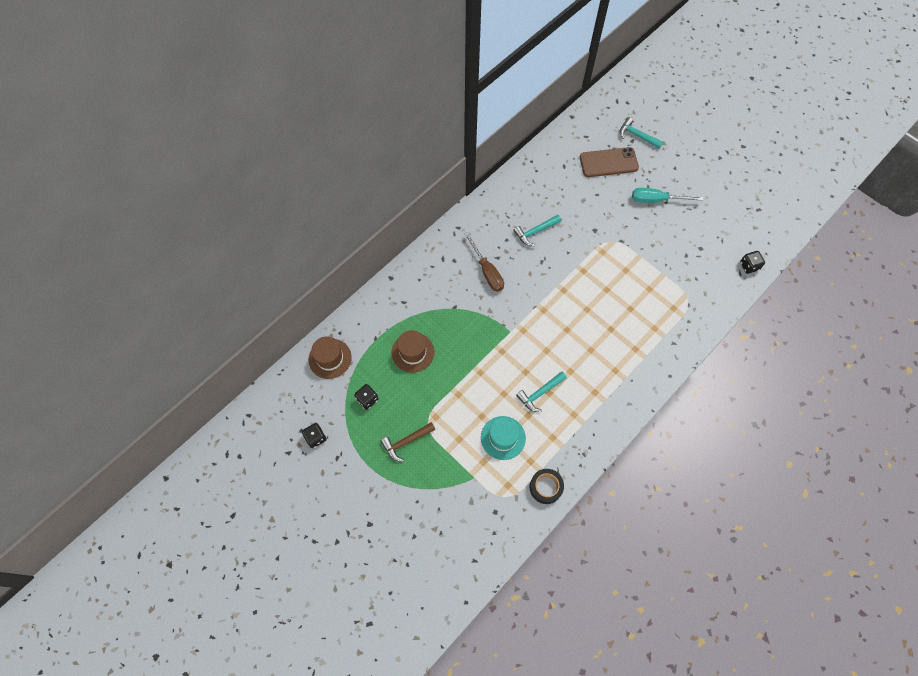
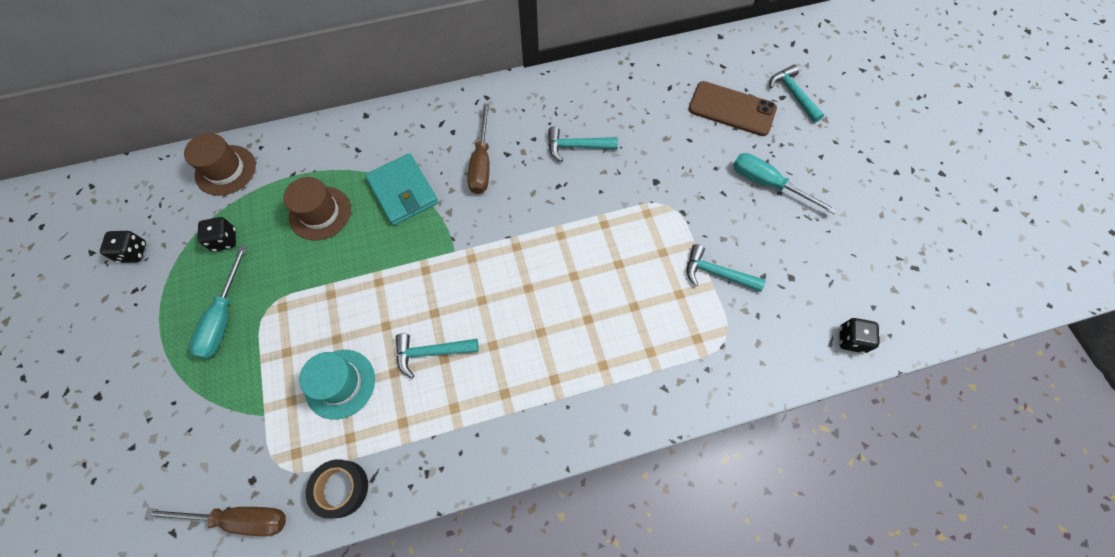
camera: 30 degrees right, 0 degrees up
(406, 442) = (223, 318): brown hammer -> turquoise screwdriver
(453, 313) = (403, 192): none -> turquoise wallet
(504, 533) = (239, 518): none -> brown screwdriver
(661, 266) = (716, 273): none -> turquoise hammer

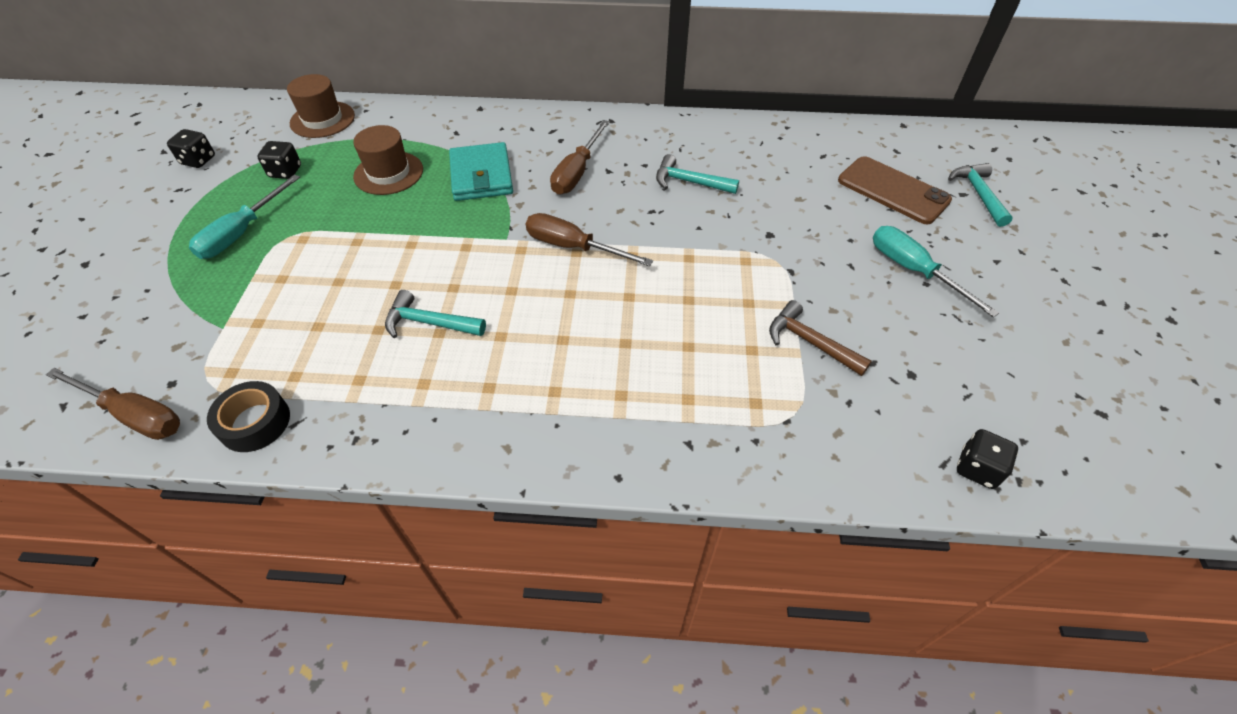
camera: 20 degrees right, 15 degrees down
(340, 384) = (316, 323): turquoise hat -> none
(511, 242) = (573, 247): none -> brown screwdriver
(716, 273) = (809, 342): turquoise hammer -> brown hammer

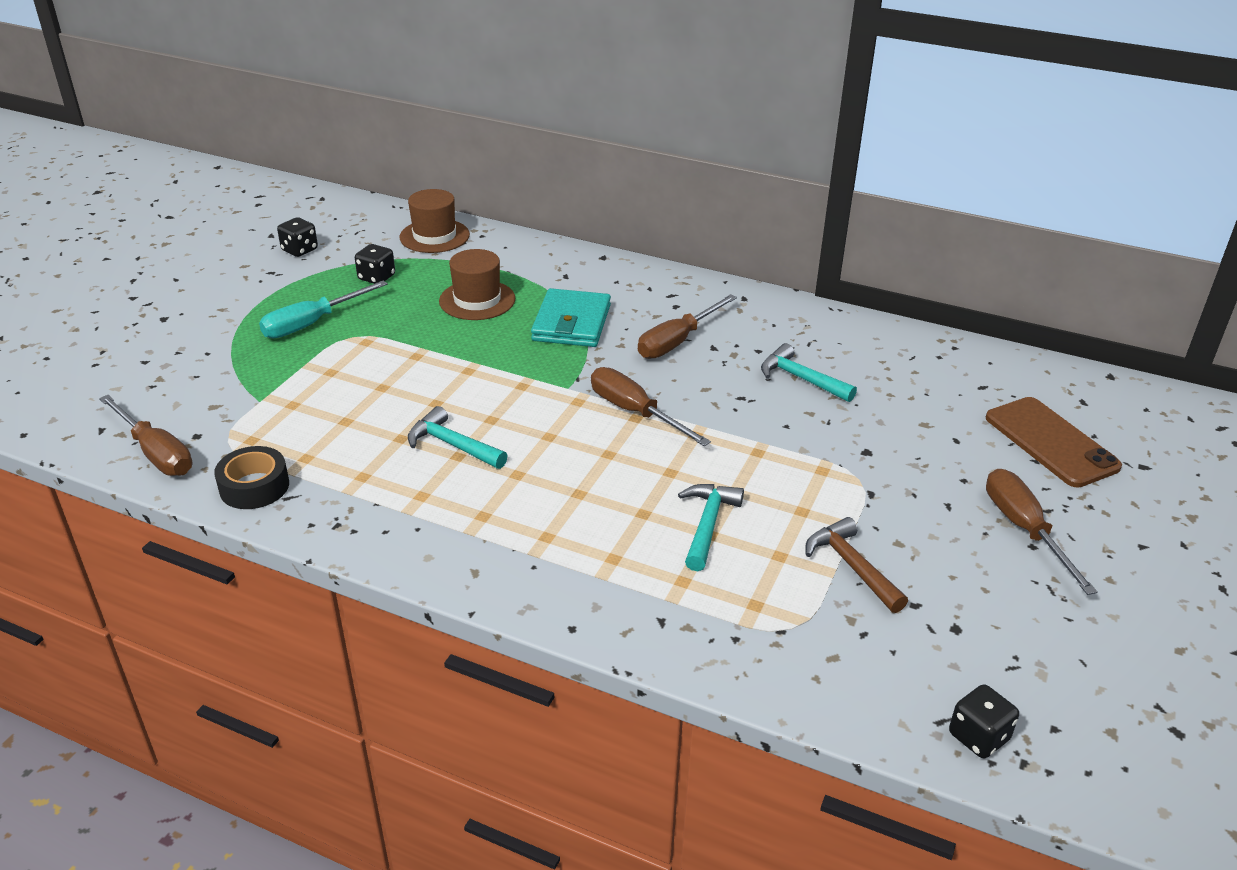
camera: 20 degrees right, 15 degrees down
(913, 270) = (1024, 529): turquoise screwdriver -> brown screwdriver
(978, 194) = (1164, 471): turquoise hammer -> turquoise hammer (707, 524)

